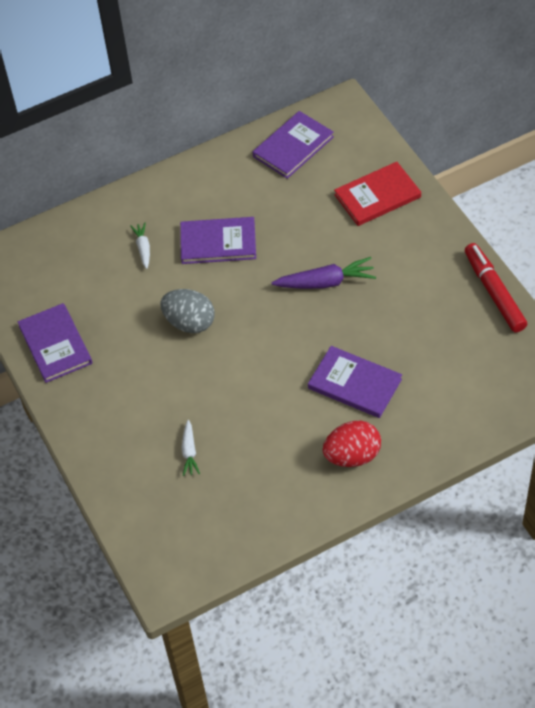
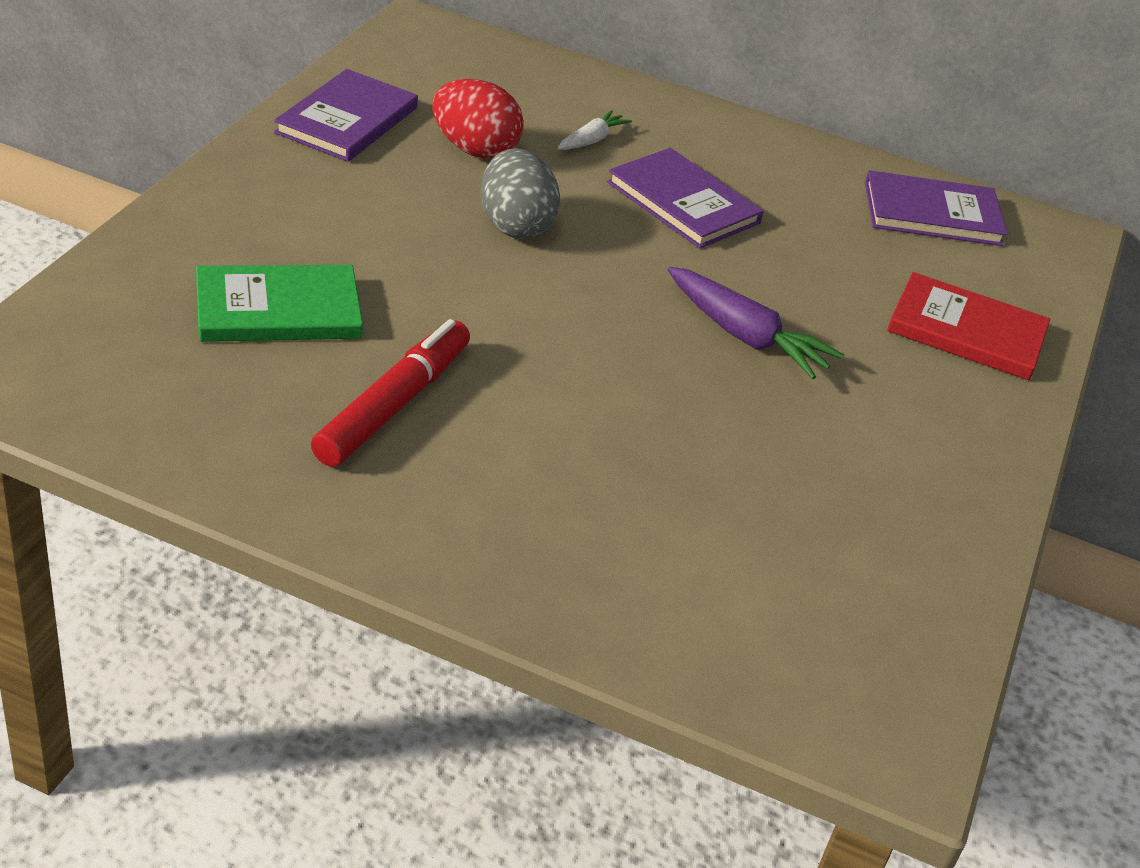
camera: 40 degrees right, 15 degrees down
(189, 452) = (278, 309): white carrot -> green book
(352, 456) = (443, 502): red egg -> red egg (474, 149)
(354, 384) = (591, 446): purple book -> none
(494, 292) = (969, 551): red marker -> red marker (393, 405)

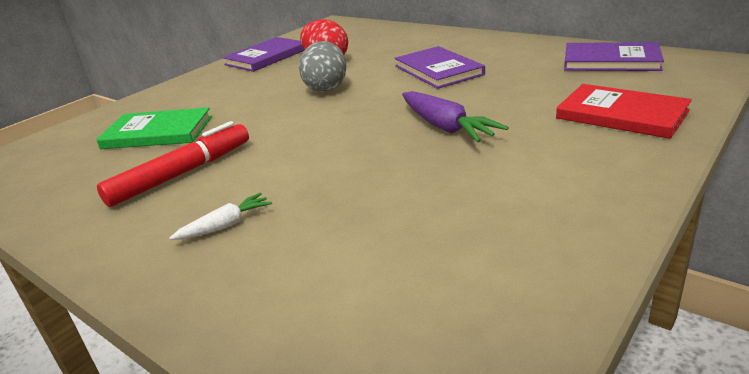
camera: 25 degrees right, 10 degrees down
(591, 140) = (397, 51): white carrot -> white carrot (225, 225)

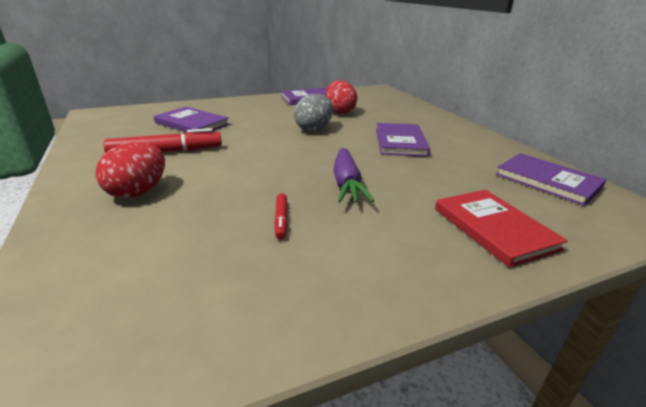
camera: 25 degrees right, 0 degrees up
(158, 132) = (192, 123): green book -> purple book
(225, 225) = (138, 192): white carrot -> red egg
(434, 183) = (281, 220): none -> red marker

